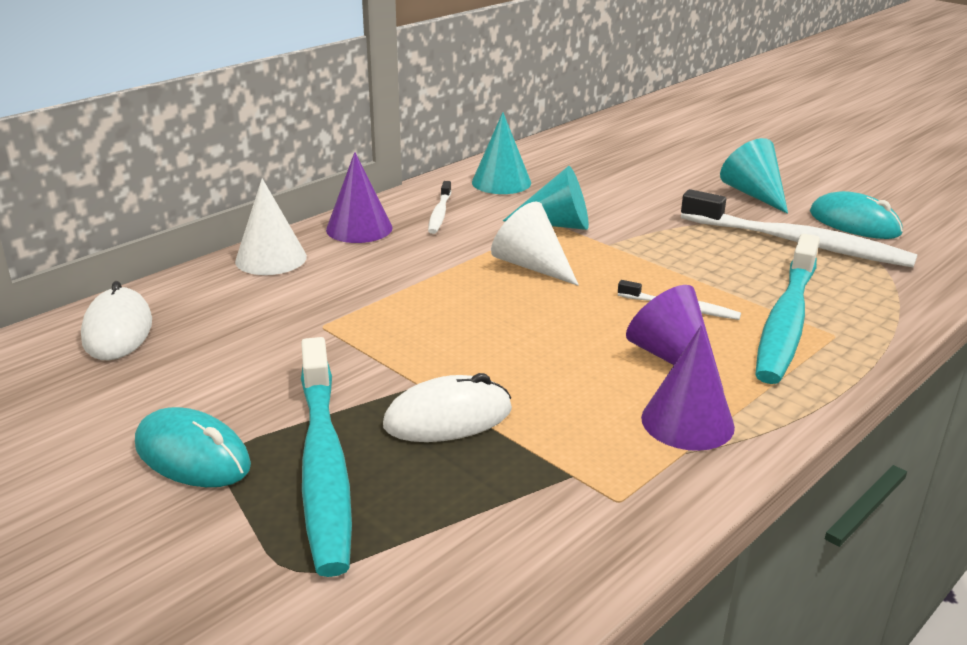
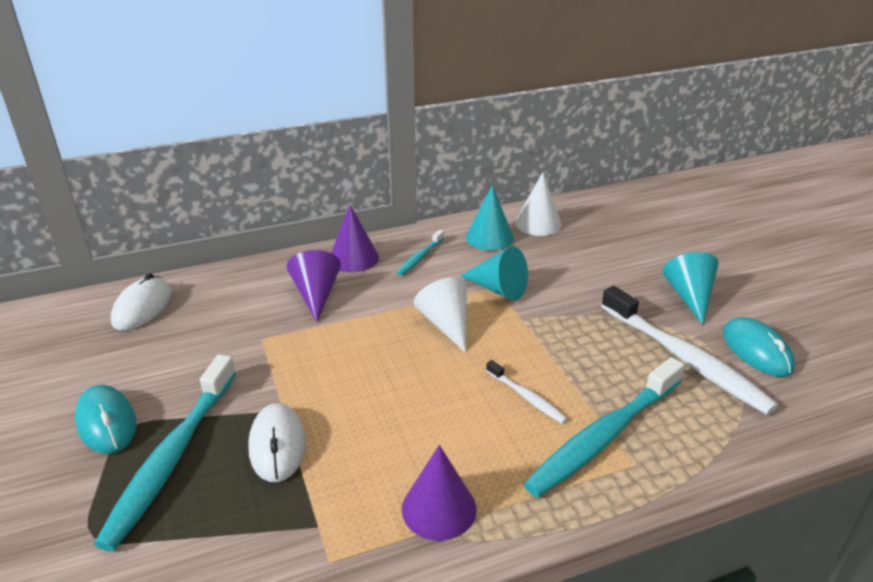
camera: 25 degrees right, 5 degrees up
(271, 258) = (276, 271): white cone -> white cone (538, 223)
(440, 213) = (420, 257): white toothbrush -> turquoise toothbrush
(448, 417) = (277, 445): white mouse -> white mouse turned 75 degrees clockwise
(673, 357) = (479, 444): purple cone -> purple cone (316, 295)

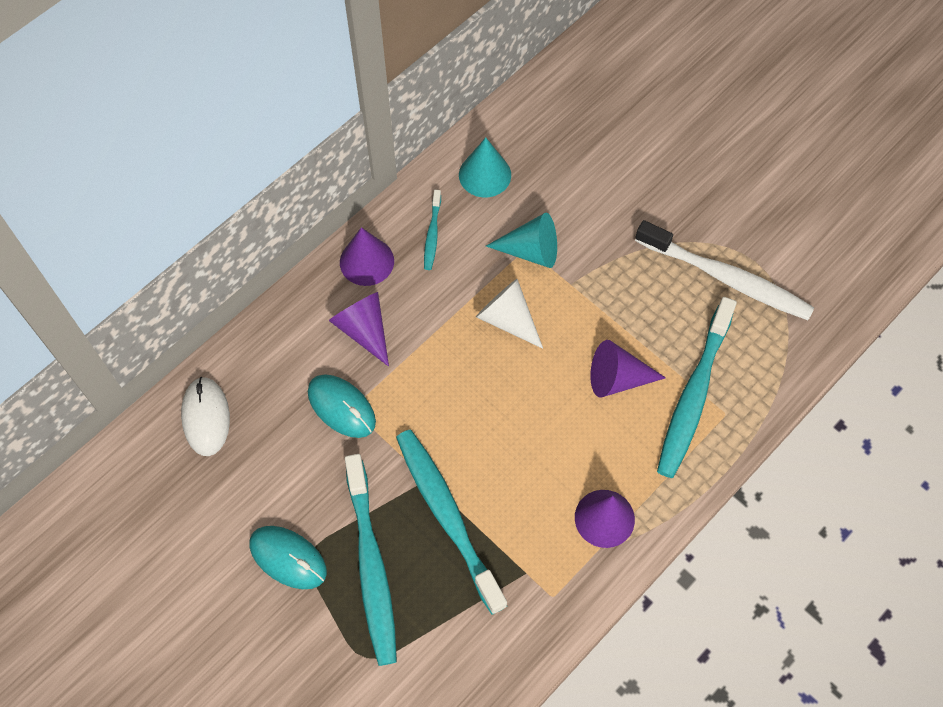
camera: 25 degrees left, 30 degrees up
(277, 445) = (447, 516): white mouse -> turquoise toothbrush
(527, 397) = (618, 378): white toothbrush -> purple cone
(538, 223) = (522, 132): white cone -> none
(689, 297) = (705, 192): turquoise cone -> none
(757, 350) = (780, 243): turquoise mouse -> turquoise mouse (341, 407)

